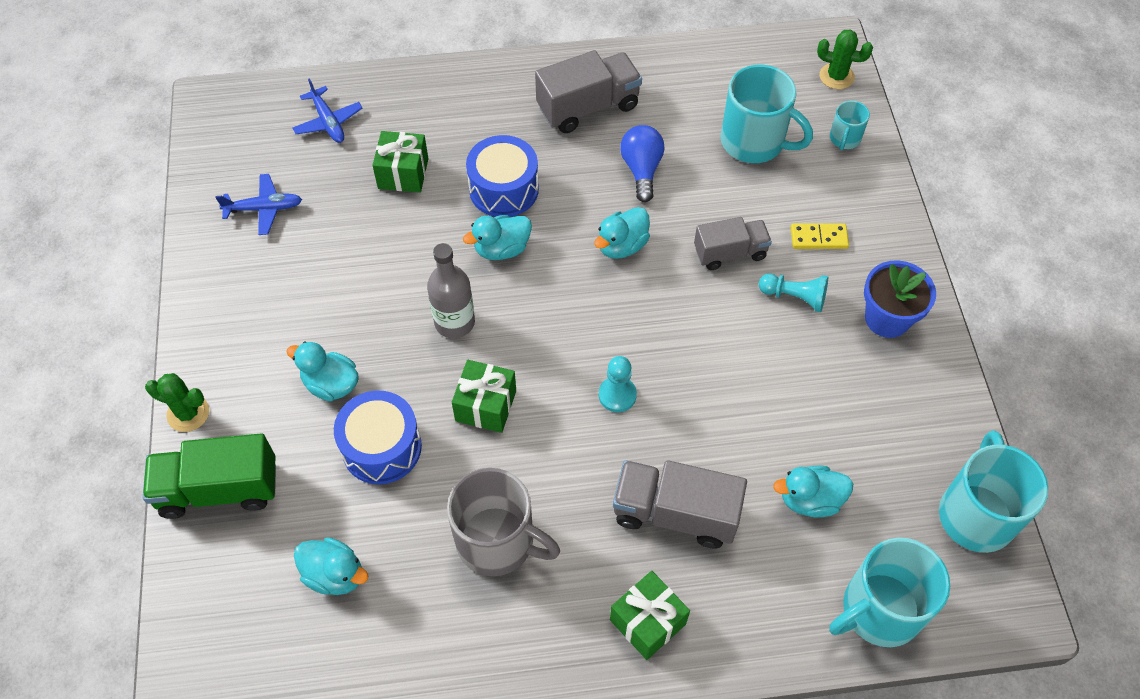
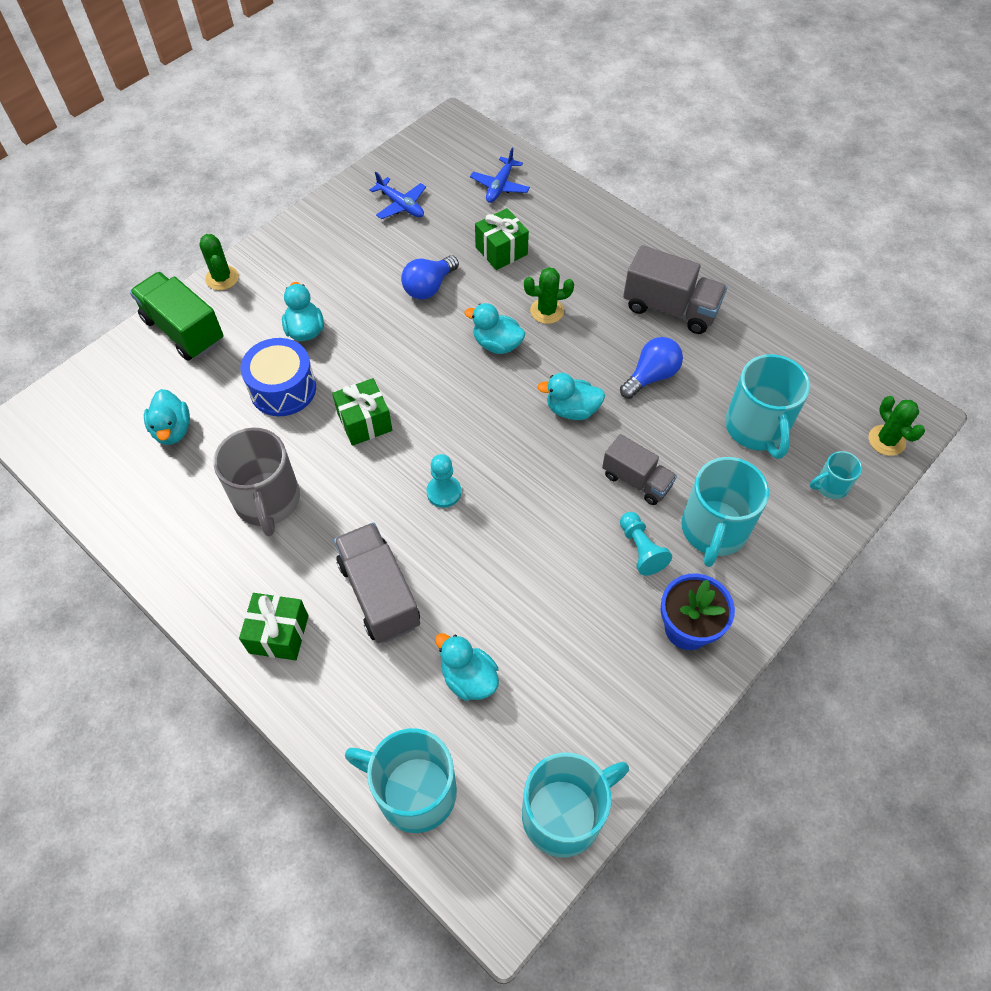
camera: 50 degrees right, 0 degrees up
(385, 254) = (429, 287): none -> blue light bulb
(454, 322) = (413, 360): grey bottle -> none
(504, 189) = (547, 311): blue drum -> green cactus
(818, 238) = (713, 530): yellow domino -> turquoise mug

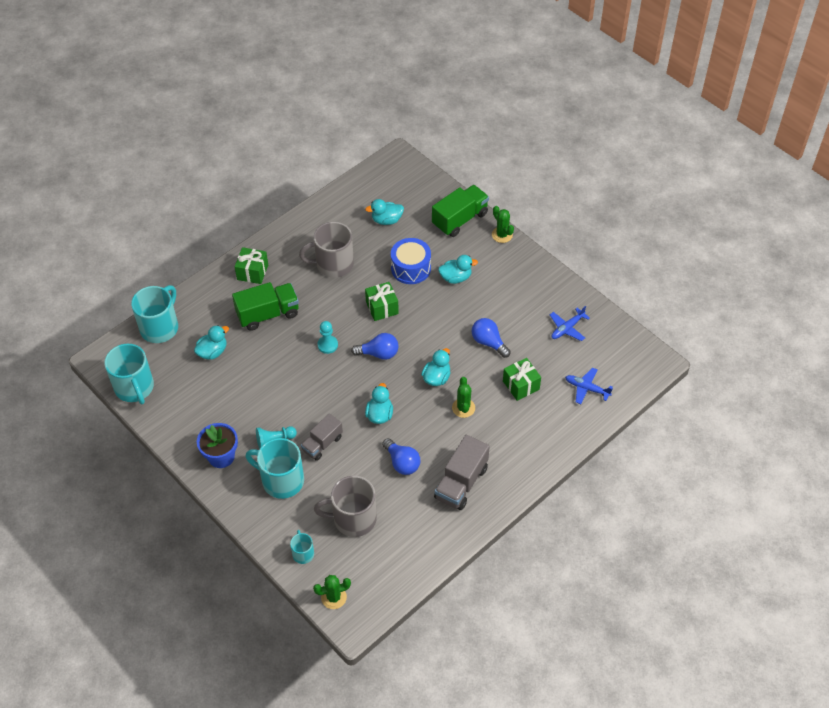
camera: 95 degrees right, 5 degrees down
(222, 278) = (502, 235): green cactus -> green cactus turned 75 degrees clockwise
(379, 594) = (268, 314): grey truck -> green truck
(457, 419) = (379, 353): none -> blue light bulb
(757, 428) = (353, 519): turquoise mug -> grey mug

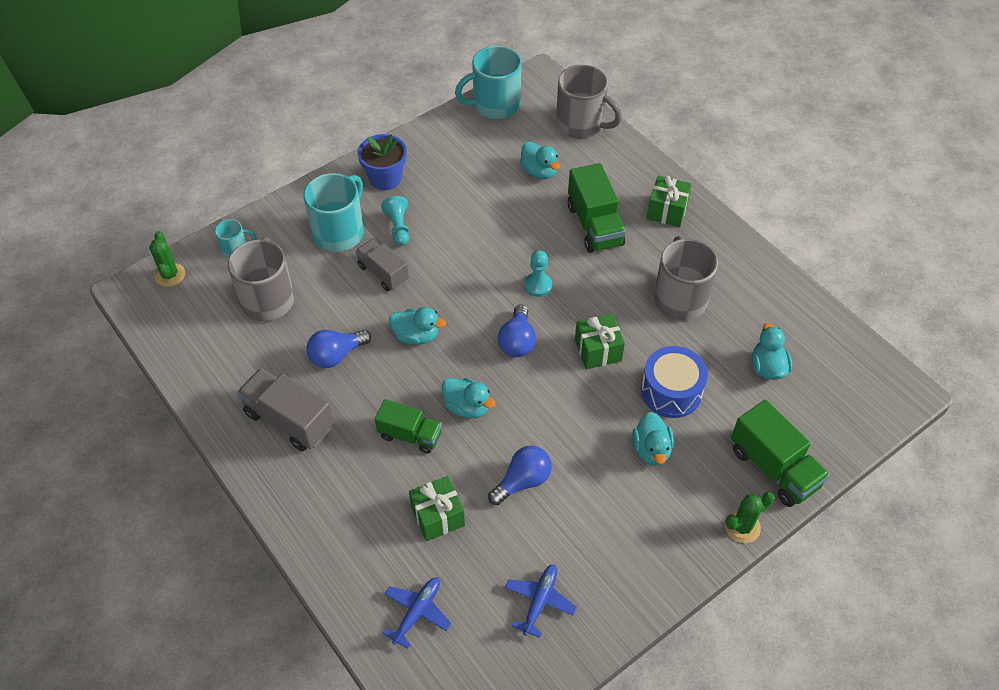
camera: 95 degrees right, 0 degrees up
(160, 327) = (581, 124): turquoise mug -> grey mug
(463, 408) = (410, 435): green cactus -> green truck
(567, 328) = (539, 601): blue plane -> blue plane turned 60 degrees clockwise

